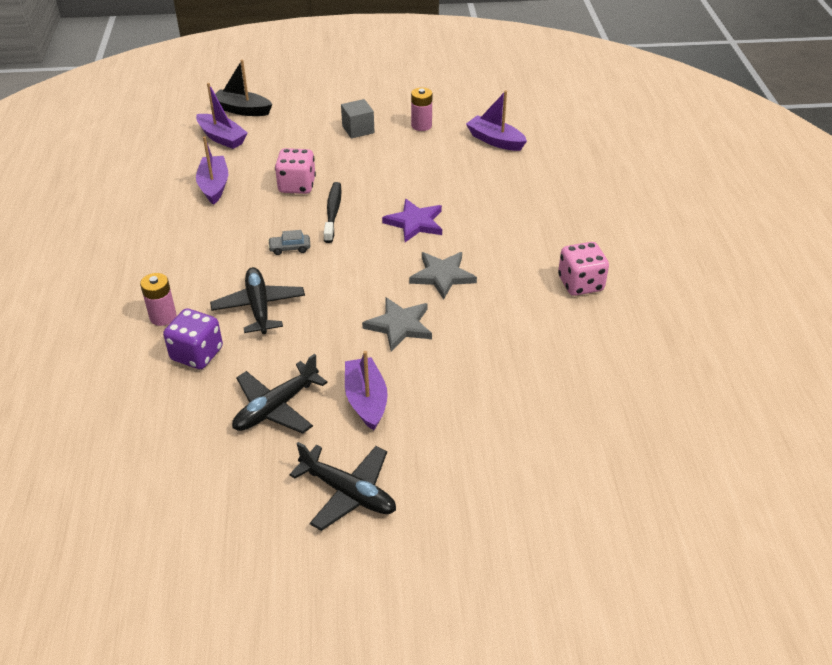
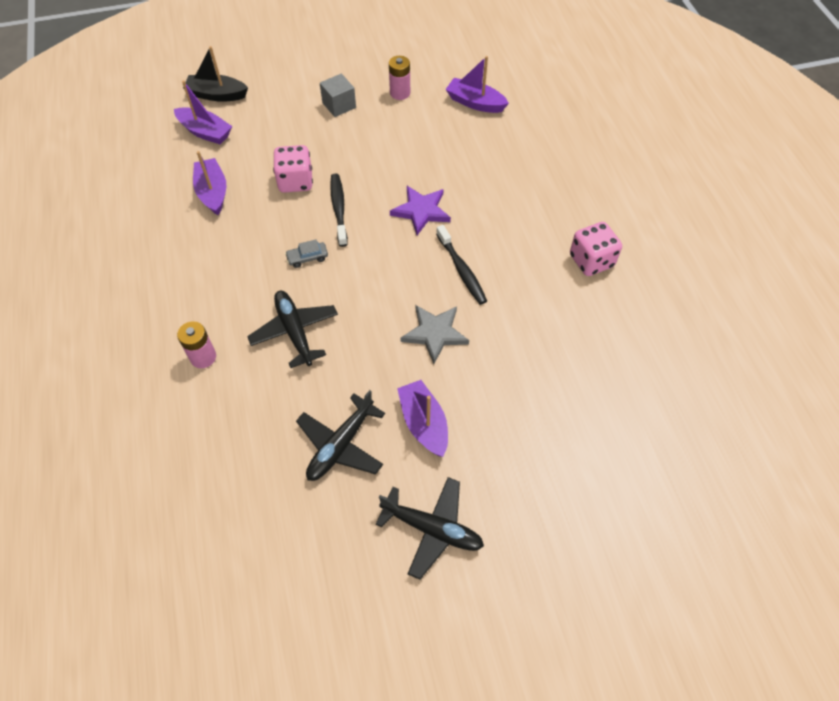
camera: 10 degrees left, 15 degrees up
(197, 354) = (248, 396): purple dice -> none
(442, 276) = (461, 270): grey star -> black toothbrush

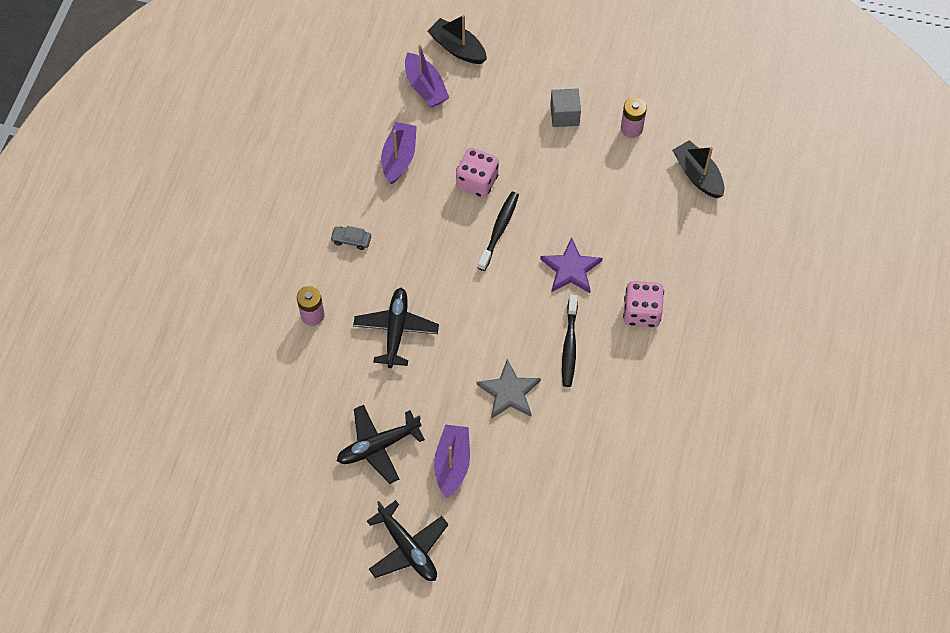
camera: 30 degrees right, 5 degrees up
(307, 258) = (444, 266): grey car -> grey car (351, 240)
(475, 103) = (698, 175): purple boat -> black boat
(591, 261) = (691, 396): pink dice -> pink dice (641, 312)

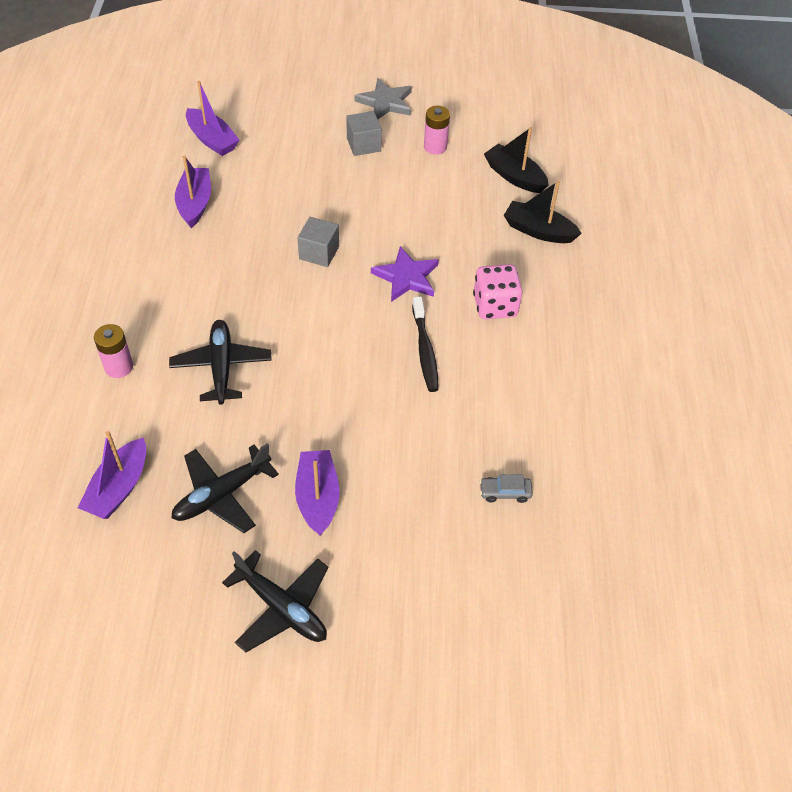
camera: 15 degrees left, 10 degrees down
(299, 425) = (119, 488): none -> purple boat
(351, 240) = (153, 286): grey car -> grey car (505, 492)
(457, 48) = (239, 104): black boat -> black boat (538, 231)
(477, 182) = (285, 213): pink dice -> none
(499, 230) = (319, 253): black toothbrush -> grey cube
(509, 392) = (368, 409): grey star -> grey star (385, 102)

